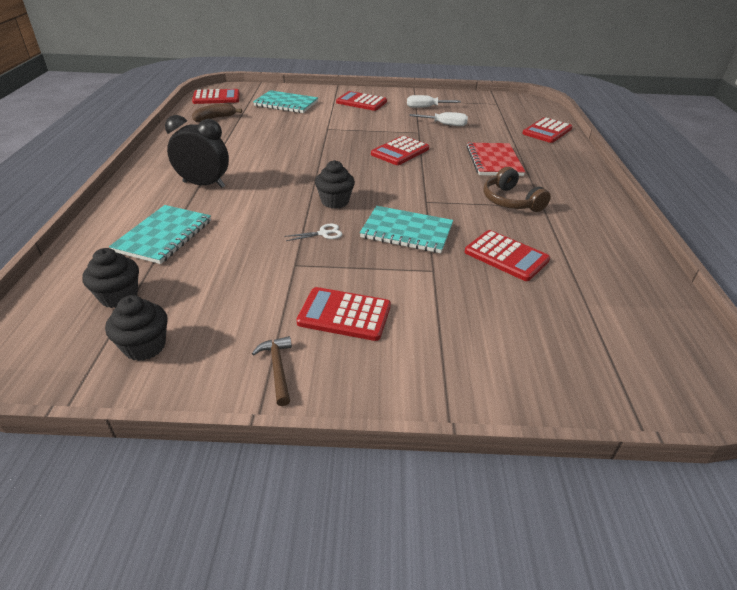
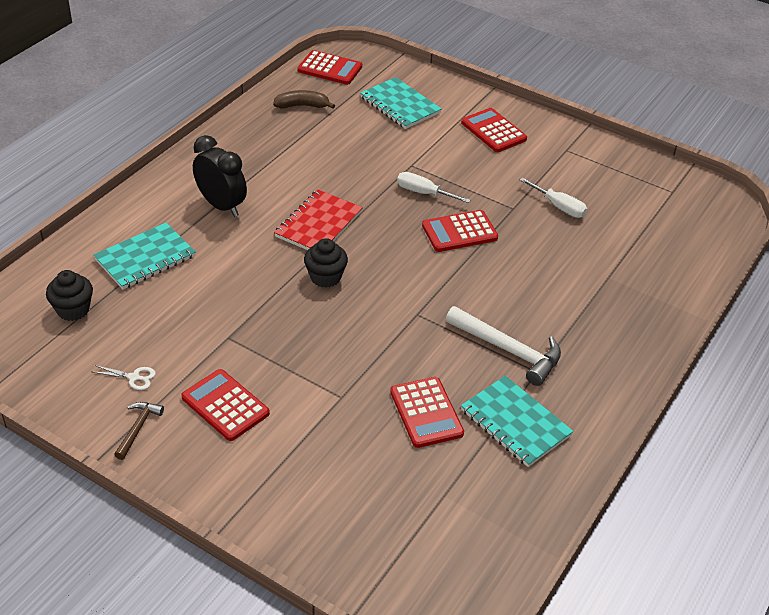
camera: 30 degrees right, 5 degrees up
(145, 346) = (63, 365): black cupcake -> none
(323, 233) = (281, 312): white scissors -> white scissors (134, 377)
(406, 231) = (360, 343): turquoise notebook -> turquoise notebook (515, 423)
(426, 107) = (567, 168): white screwdriver -> white screwdriver (423, 193)
(494, 161) = (554, 287): red notebook -> red notebook (319, 224)
(510, 201) = (508, 350): brown headphones -> white hammer
(547, 131) = (682, 265): red calculator -> none

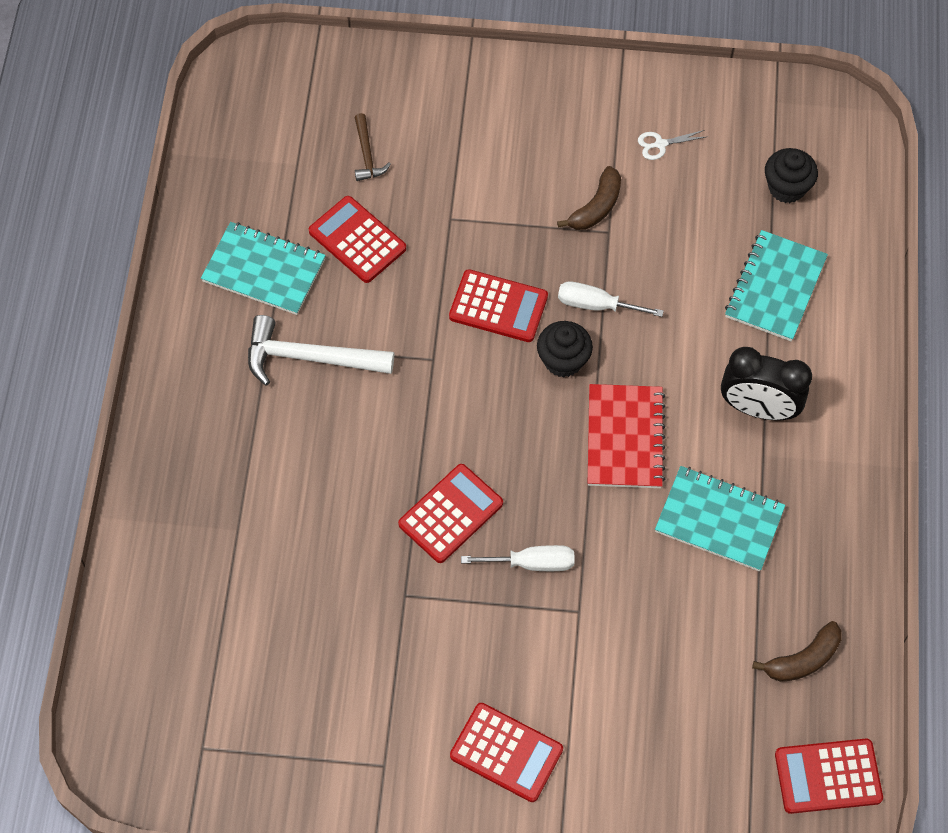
camera: 155 degrees right, 20 degrees up
(138, 428) = (612, 98): brown hammer -> brown hammer (367, 154)
(222, 356) = (596, 207): none -> brown banana
(225, 405) = (552, 157): red calculator -> red calculator (498, 307)
(400, 105) = (670, 741): turquoise notebook -> turquoise notebook (719, 520)
(559, 207) = (346, 629): white screwdriver -> white screwdriver (596, 305)

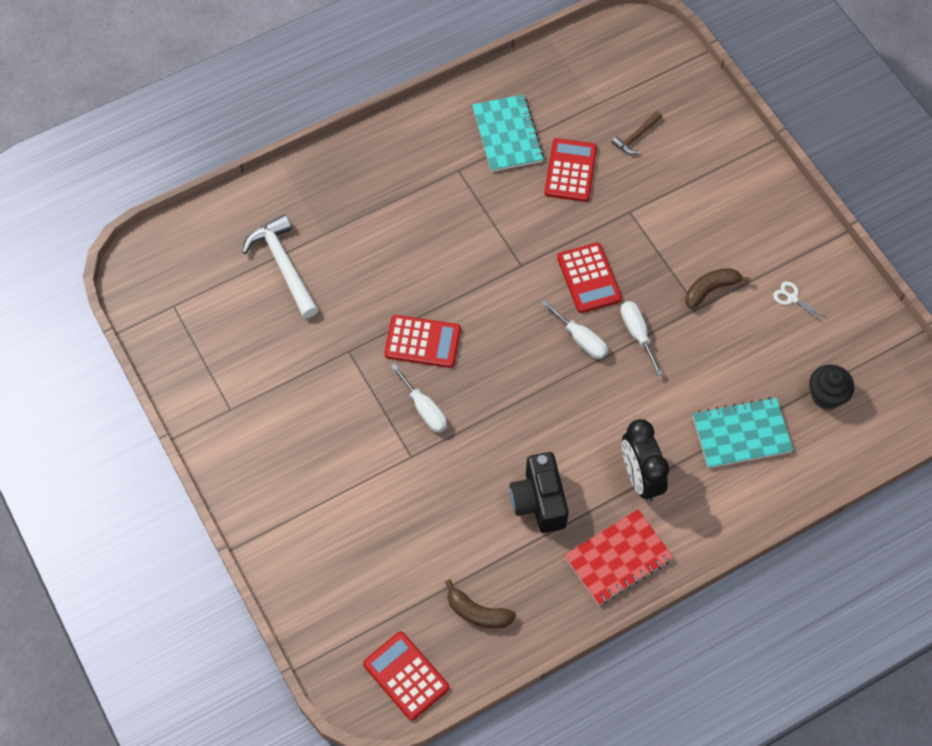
camera: 55 degrees right, 0 degrees up
(310, 357) = (468, 198): white hammer -> white hammer (284, 265)
(506, 753) = (286, 472): red calculator -> none
(563, 360) = (581, 339): black cupcake -> white screwdriver
(596, 207) = (710, 289): brown banana -> brown banana turned 150 degrees clockwise
(624, 438) = (554, 409): red notebook -> red notebook (618, 558)
(719, 520) = (539, 501): turquoise notebook -> black camera

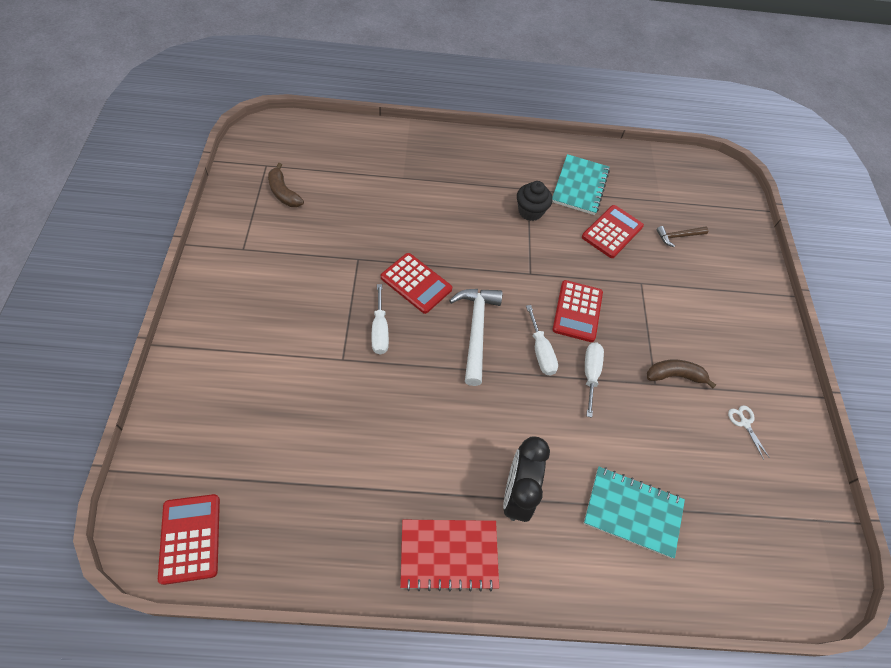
camera: 25 degrees right, 5 degrees down
(284, 265) = (359, 181): white hammer -> white hammer (476, 330)
(477, 612) = (293, 522): brown banana -> brown banana (283, 193)
(539, 501) = (415, 459): black camera -> none
(826, 395) = (733, 526): black cupcake -> black cupcake (530, 211)

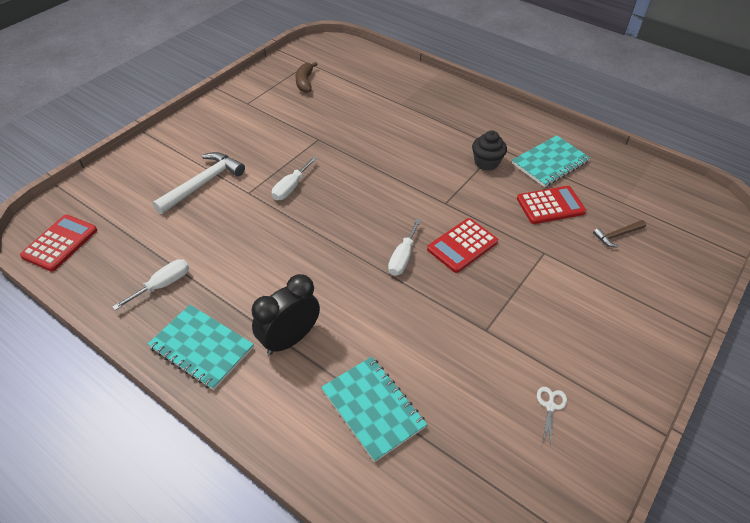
camera: 40 degrees right, 10 degrees down
(416, 283) = (346, 171): red calculator -> none
(449, 554) = (202, 347): red notebook -> turquoise notebook
(476, 330) = (363, 220): white hammer -> white hammer (203, 184)
(590, 374) = (431, 293): white screwdriver -> white screwdriver (163, 285)
(674, 375) = (511, 333): brown banana -> none
(678, 236) = (617, 235): brown hammer -> brown hammer turned 45 degrees counterclockwise

